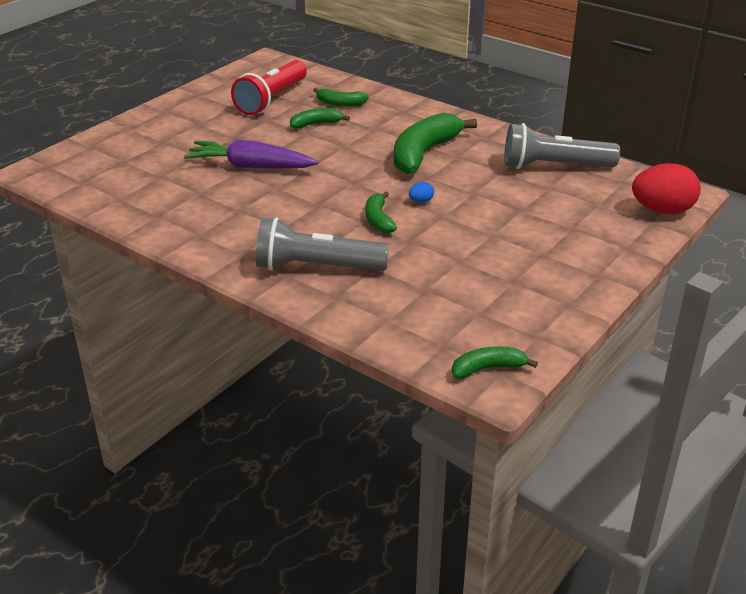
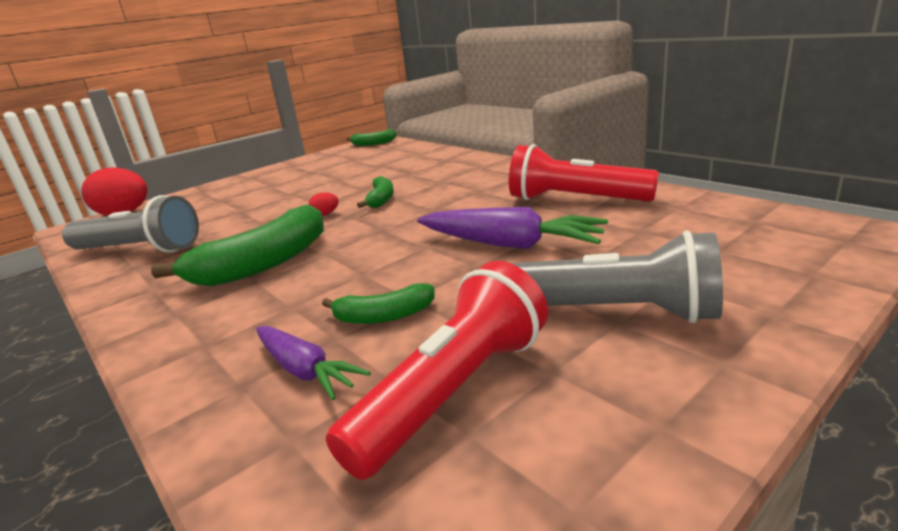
camera: 165 degrees left, 10 degrees down
(195, 210) = (575, 200): none -> red flashlight
(316, 267) = (455, 171): grey flashlight -> grey flashlight (611, 312)
(340, 103) = (305, 371): green banana -> purple carrot
(421, 201) = (325, 214): blue egg -> red egg

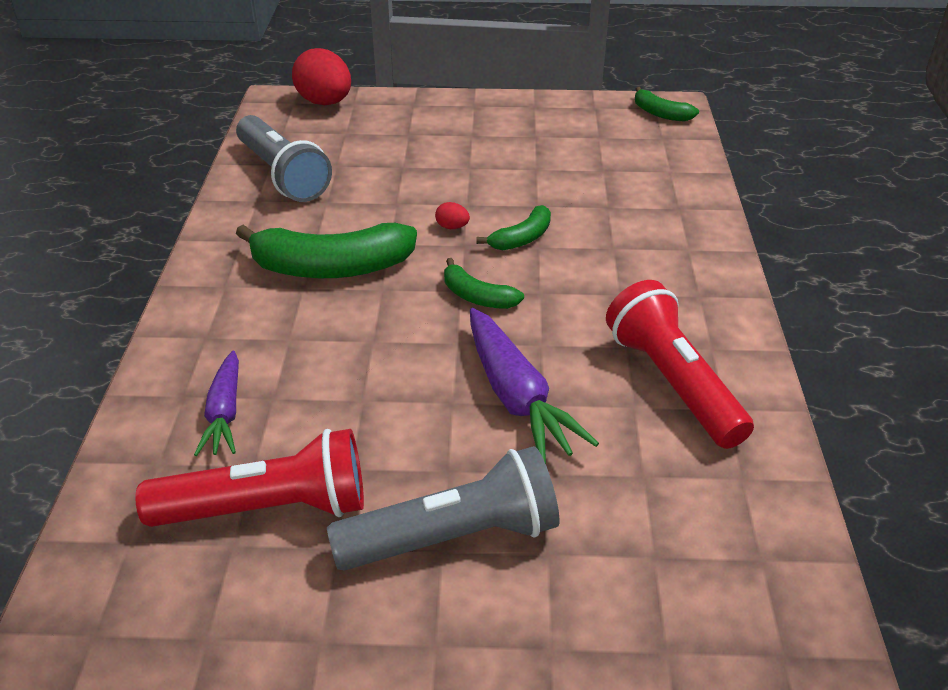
camera: 40 degrees right, 15 degrees up
(384, 316) = (323, 402): green banana -> green banana (477, 296)
(611, 312) = (454, 537): grey flashlight -> grey flashlight turned 75 degrees counterclockwise

